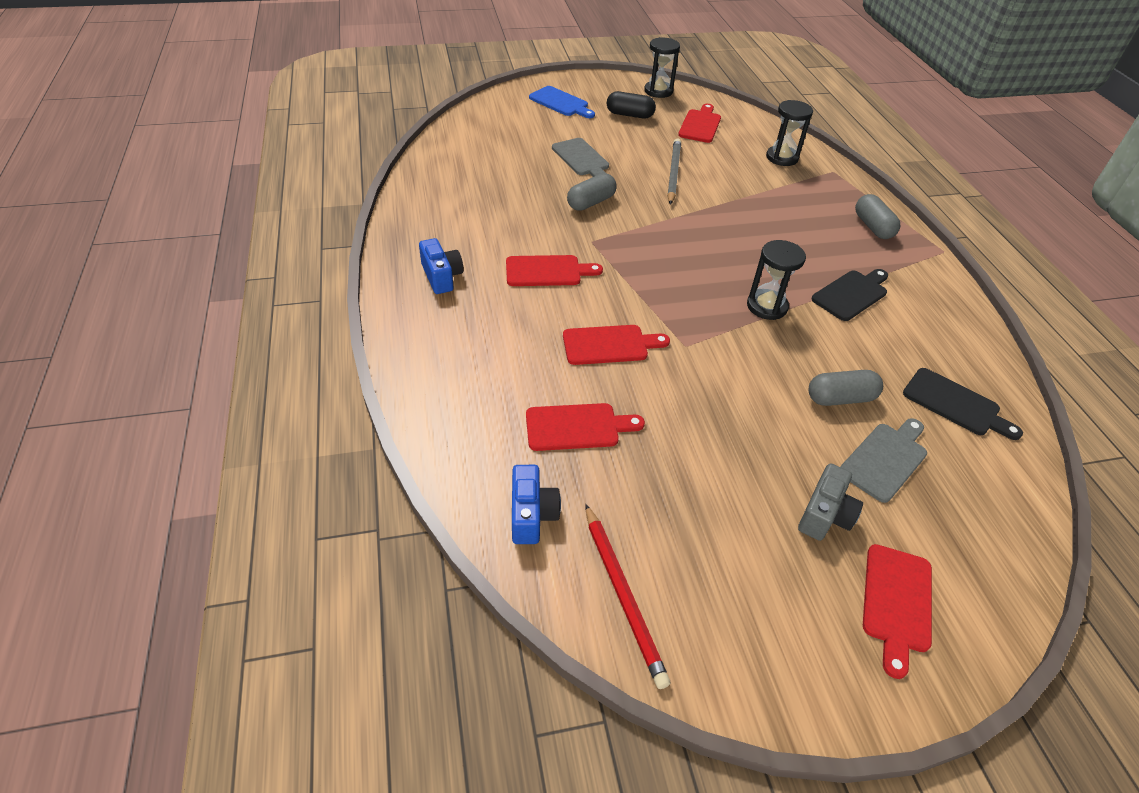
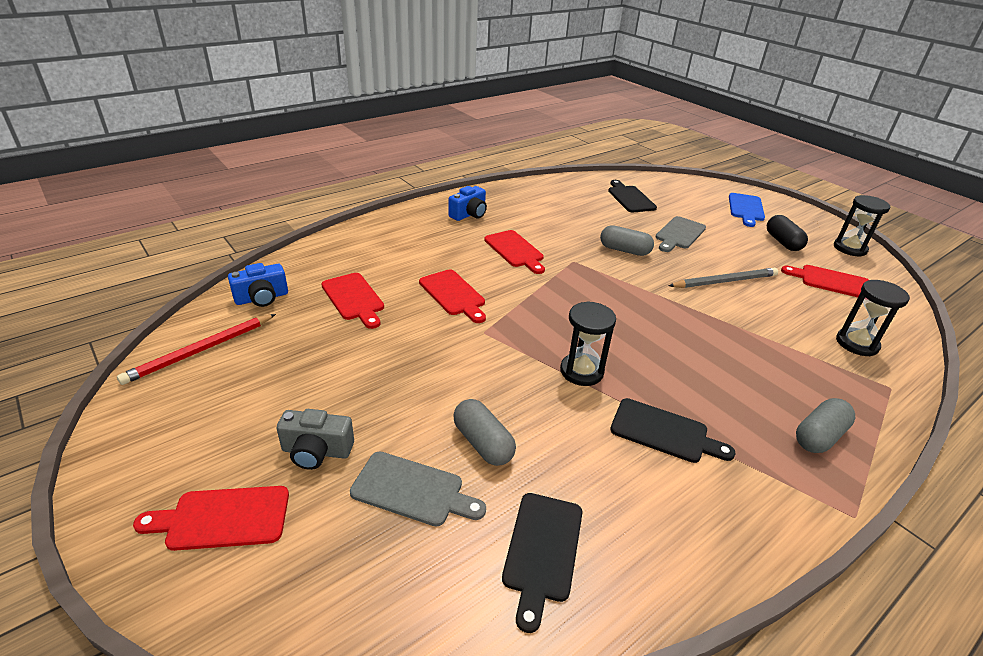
camera: 65 degrees right, 10 degrees down
(490, 154) = (630, 198): none -> black cutting board
(700, 125) = (831, 282): red cutting board -> red cutting board turned 150 degrees counterclockwise

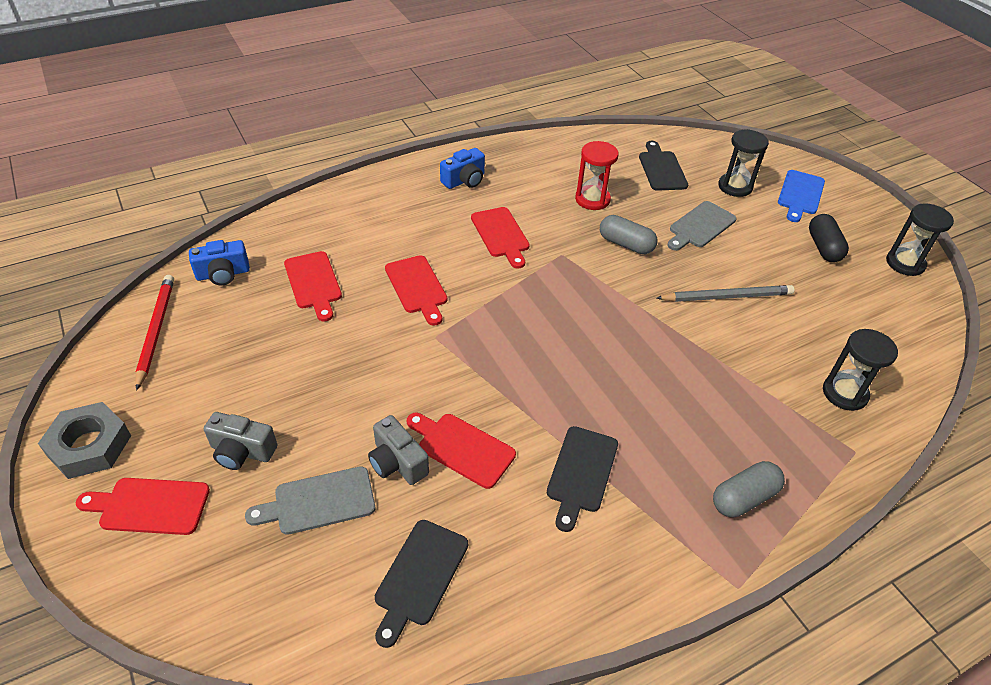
camera: 10 degrees right, 10 degrees up
(142, 465) = (89, 446): none -> grey nut
(200, 351) = (156, 331): red pencil -> red pencil turned 120 degrees clockwise
(412, 490) = (319, 502): grey cutting board -> grey cutting board turned 135 degrees clockwise
(483, 443) = (397, 462): grey capsule -> grey camera
(581, 371) = (522, 394): black hourglass -> black hourglass (735, 187)
(583, 221) = (592, 199): none -> red hourglass
(664, 432) = (581, 473): black cutting board -> black cutting board turned 75 degrees clockwise
(831, 282) = (857, 308): red cutting board -> red cutting board (462, 448)

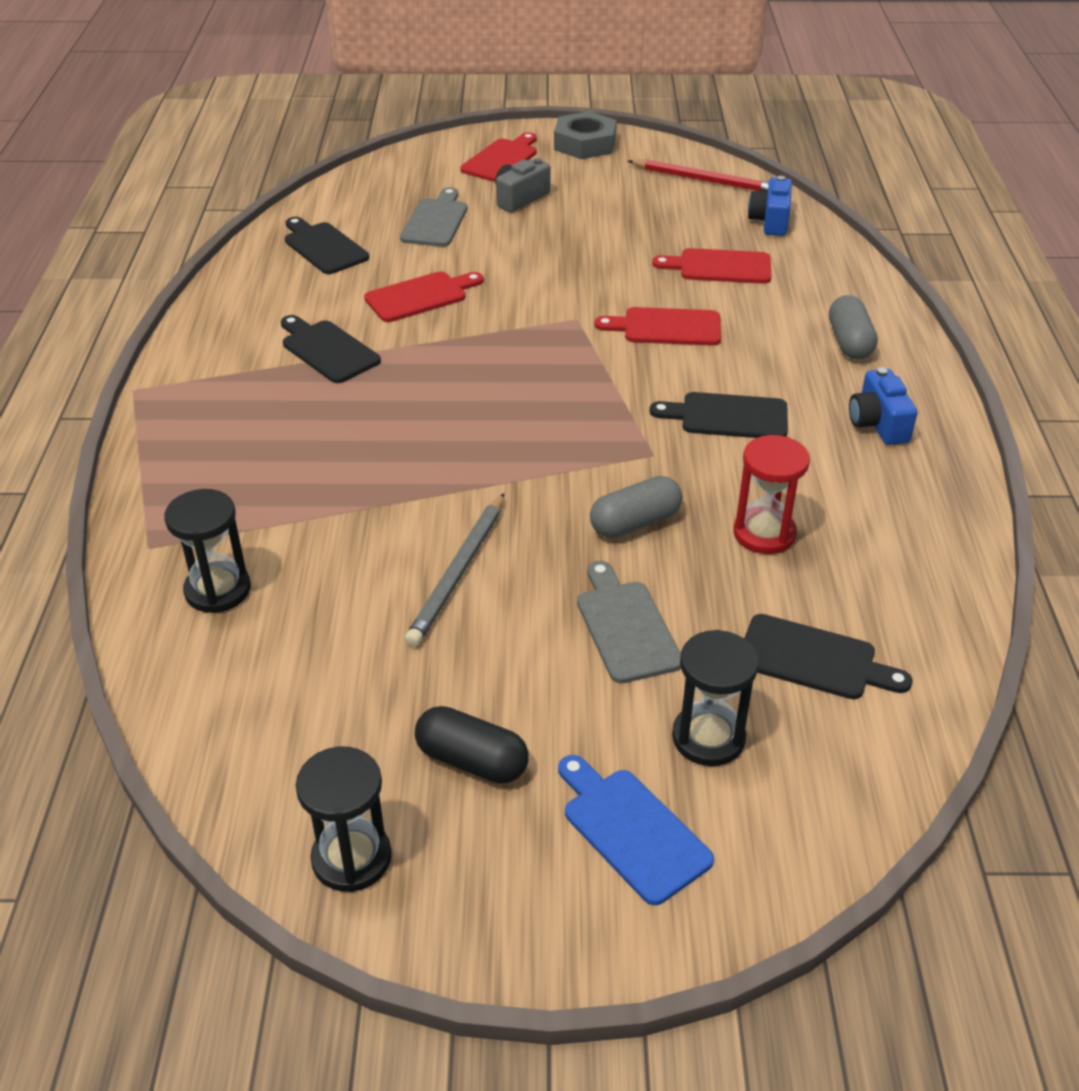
camera: 120 degrees right, 5 degrees down
(397, 462) = (438, 261): grey camera -> none
(501, 235) = (728, 416): red cutting board -> black cutting board
(744, 498) = (196, 435): grey capsule -> grey capsule (849, 342)

